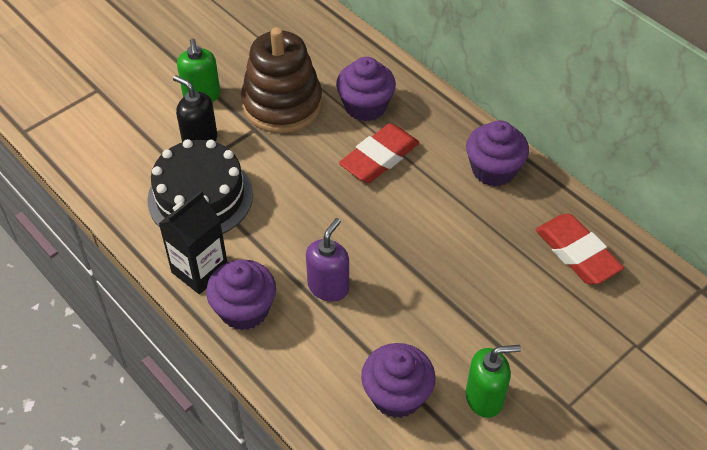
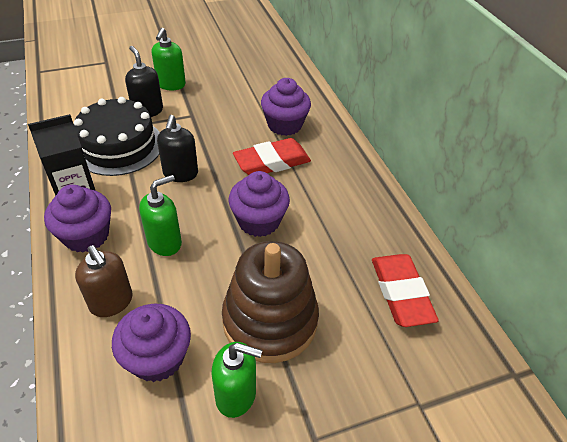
camera: 20 degrees right, 5 degrees down
(282, 104) = (223, 106): brown stacking toy -> brown stacking toy (270, 320)
(292, 206) = (180, 174): none -> black soap dispenser
(319, 364) = (111, 302): none -> brown soap dispenser
(328, 287) = (165, 242): purple soap dispenser -> green soap dispenser
(493, 170) = (361, 200): purple cupcake -> purple cupcake (259, 221)

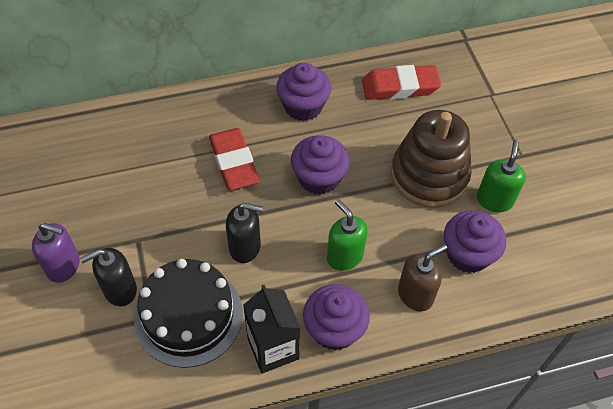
camera: 85 degrees left, 10 degrees up
(171, 85) = (64, 266): green soap dispenser -> purple soap dispenser
(284, 125) = (171, 147): purple cupcake -> purple cupcake (303, 106)

